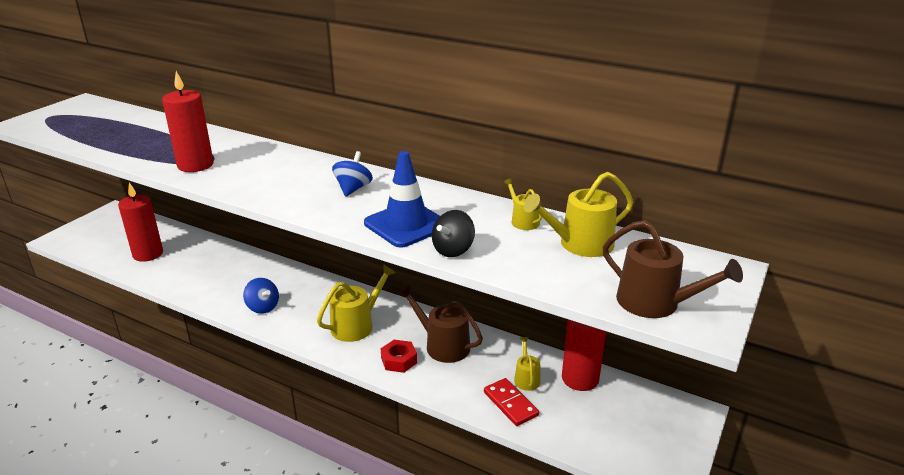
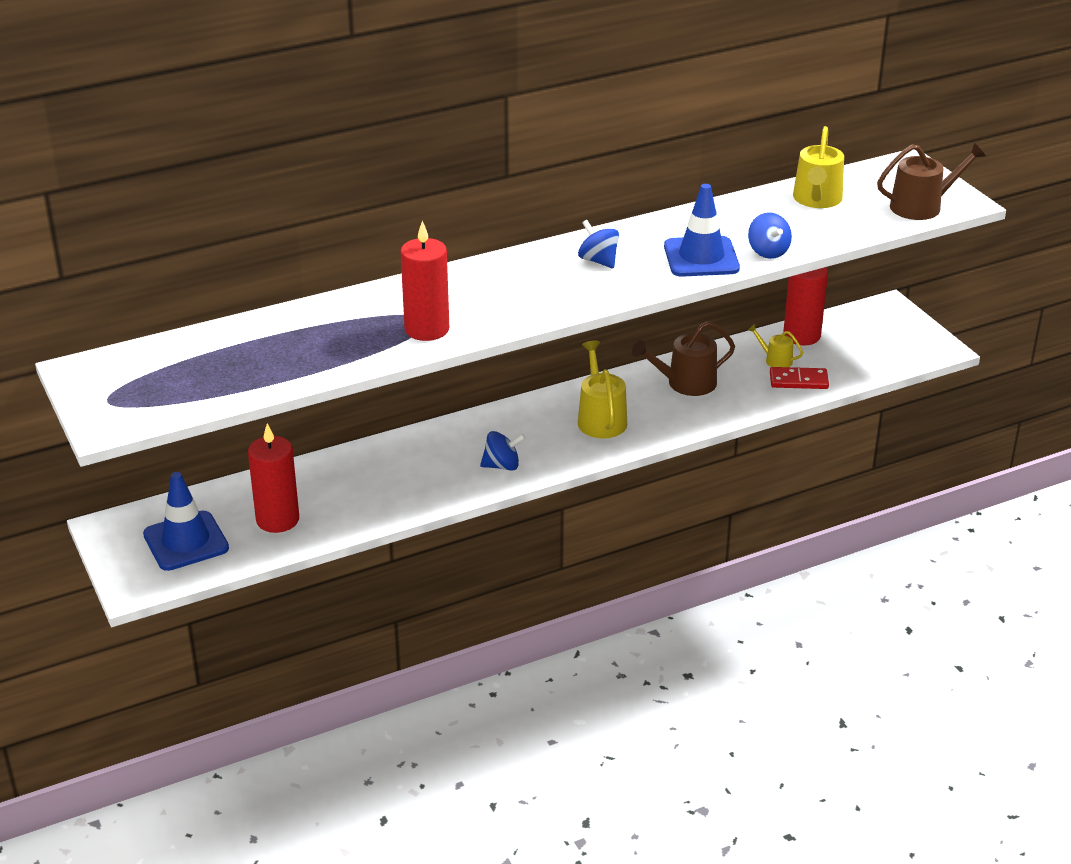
camera: 55 degrees left, 5 degrees up
(110, 236) = (186, 541): none -> blue traffic cone
(399, 360) = (683, 414): red nut -> none
(453, 250) = (768, 252): black spinning top -> blue spinning top
(523, 221) = (754, 207): yellow watering can -> none

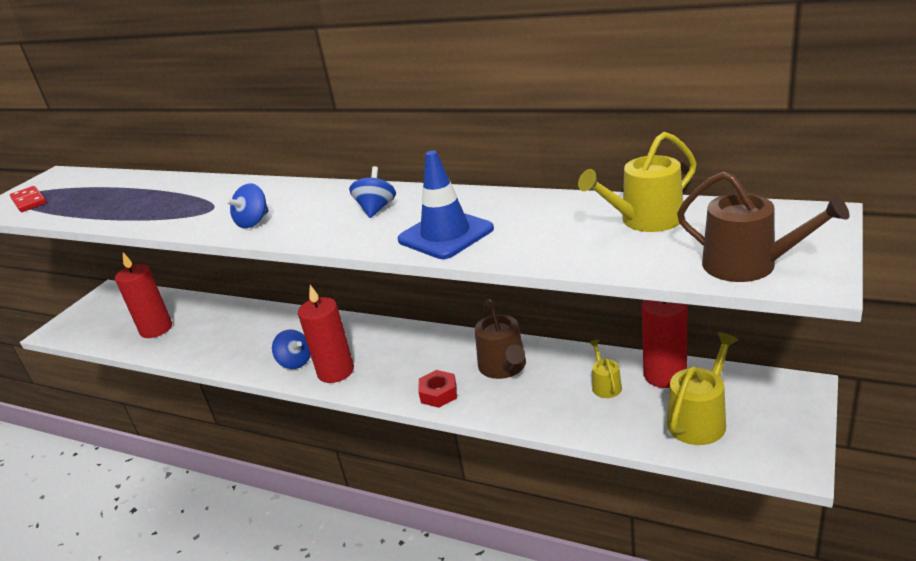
camera: 55 degrees right, 5 degrees down
(186, 541) = (111, 318): blue traffic cone -> none
(427, 329) = (195, 216): red candle -> red candle (335, 371)
(600, 419) = (403, 363): yellow watering can -> yellow watering can (699, 419)
(670, 423) = (438, 393): none -> red nut
(686, 383) = (504, 367): brown watering can -> brown watering can turned 135 degrees counterclockwise
(768, 252) = (505, 251): blue spinning top -> blue spinning top (253, 222)
(798, 381) = (594, 415): red domino -> red domino (29, 201)

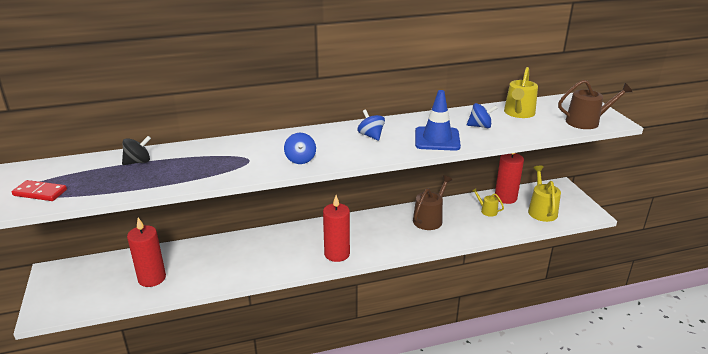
camera: 45 degrees left, 0 degrees up
(132, 188) = (138, 162): none -> black spinning top
(295, 362) = (302, 258): blue spinning top -> blue spinning top (480, 126)
(438, 393) = (413, 243): red nut -> none
(504, 367) = (429, 219): brown watering can -> brown watering can turned 90 degrees counterclockwise

